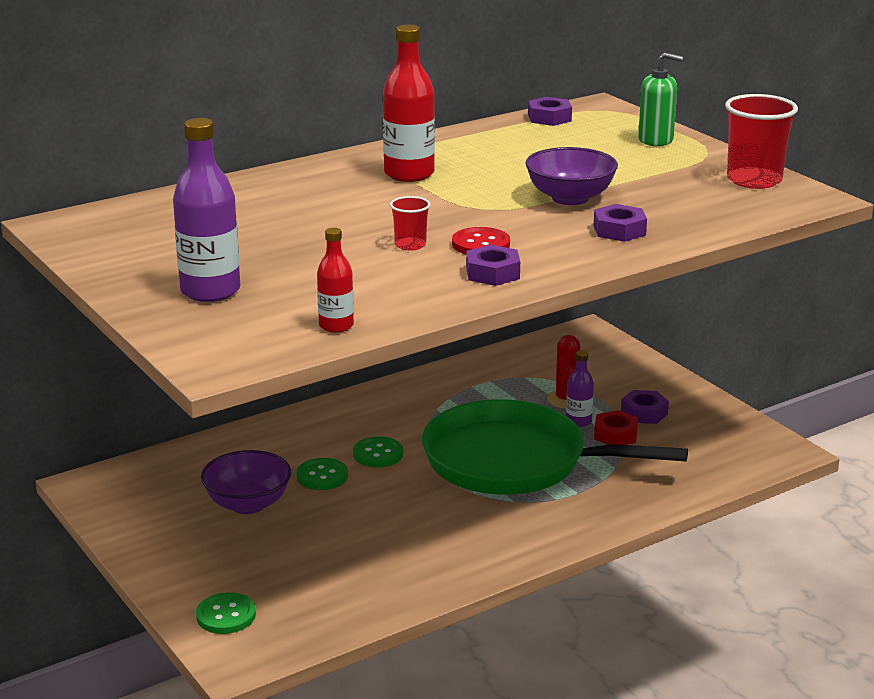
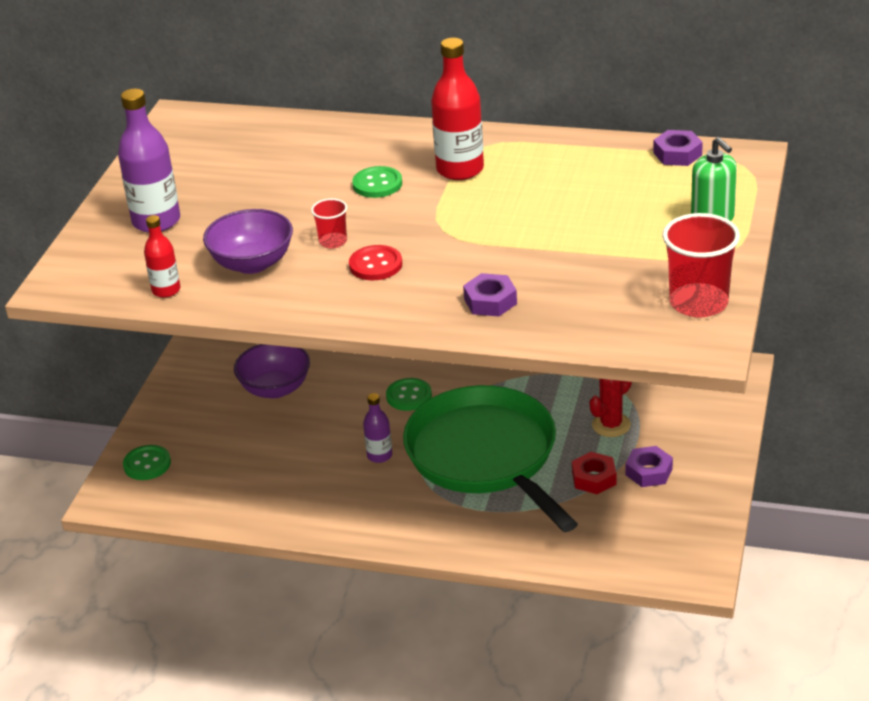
camera: 50 degrees right, 10 degrees up
(322, 476) = (348, 393): green button -> green button (377, 184)
(492, 273) = (332, 296): purple nut -> none
(570, 198) = (521, 250): purple bowl -> purple bowl (252, 263)
(578, 421) = (587, 450): purple bottle -> purple bottle (379, 455)

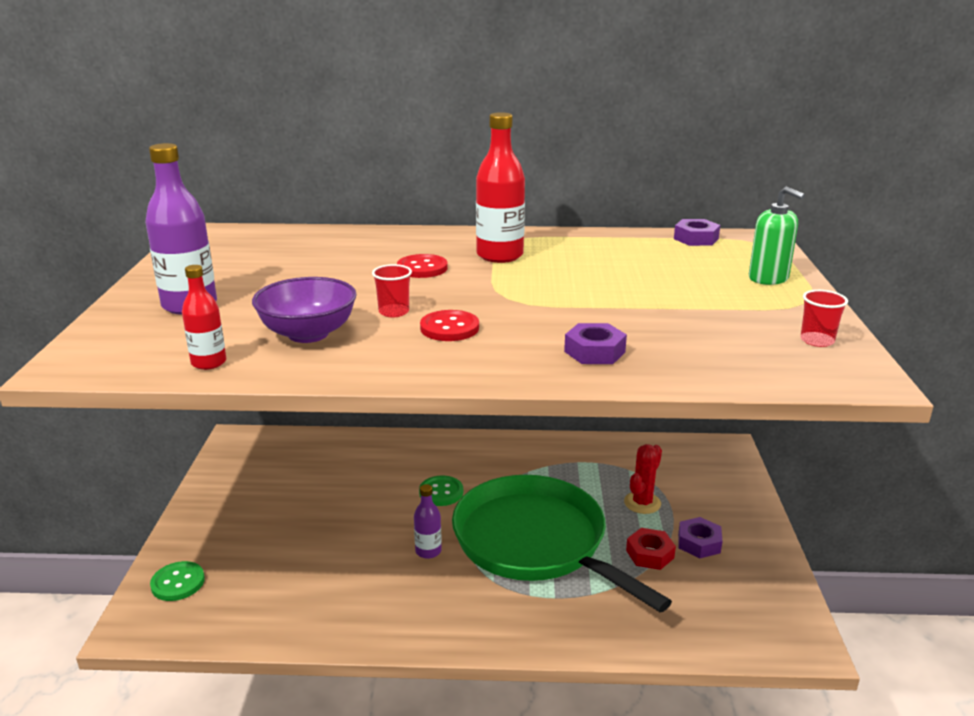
camera: 15 degrees left, 10 degrees down
(275, 389) = (307, 496): purple bowl -> none
(377, 184) = (422, 268): green button -> red button
(698, 303) = (817, 341): red cup -> red cup, size x0.52

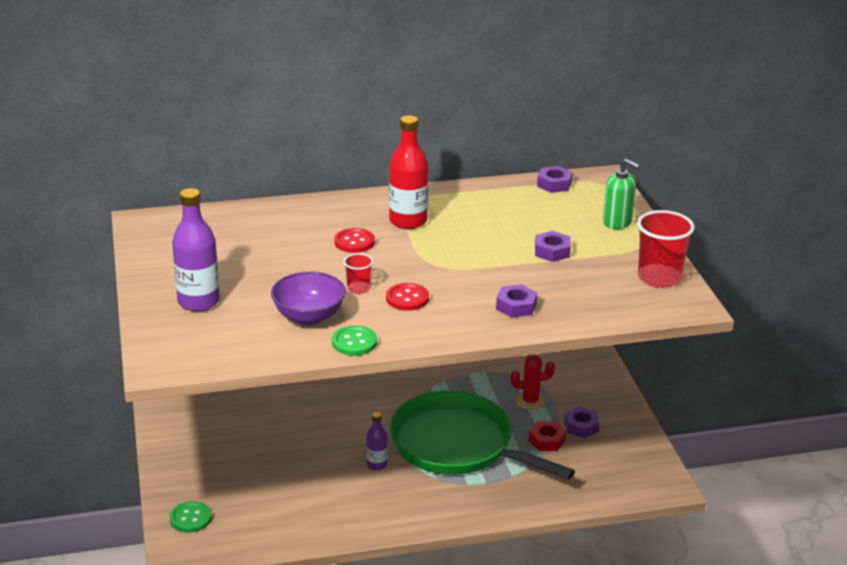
camera: 15 degrees left, 5 degrees up
(209, 363) = (256, 350): red bottle -> none
(441, 492) = (366, 416): green button -> green button (354, 342)
(642, 503) = (530, 401): red cactus -> red cactus turned 60 degrees clockwise
(670, 299) = (552, 251): none -> purple nut
(817, 341) = (659, 278): red cup -> red cup, size x1.93

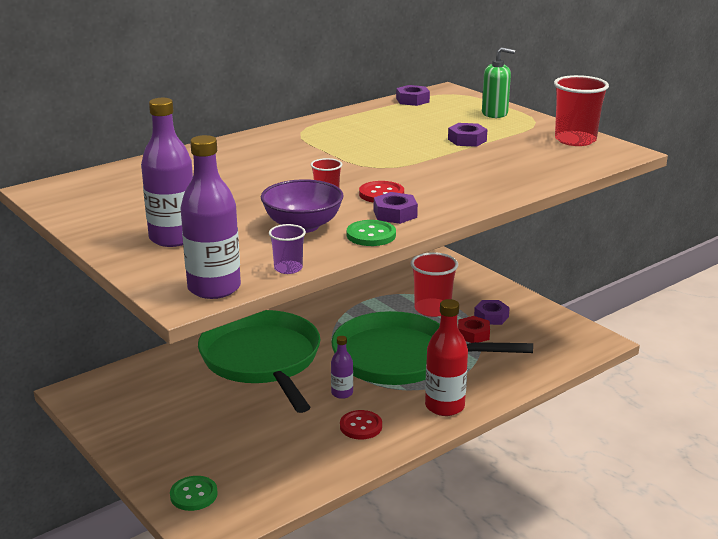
camera: 25 degrees left, 5 degrees down
(187, 362) = (214, 288): none -> purple bottle
(258, 358) = (288, 268): none -> purple cup
(333, 409) = (262, 360): none -> green pan
(354, 242) = (282, 166): red button -> red button (361, 426)
(408, 221) = (315, 143): red bottle -> red bottle (444, 406)
(516, 306) = (485, 180): purple nut -> purple nut (395, 214)
(530, 401) = (432, 309): red cactus -> red cup

